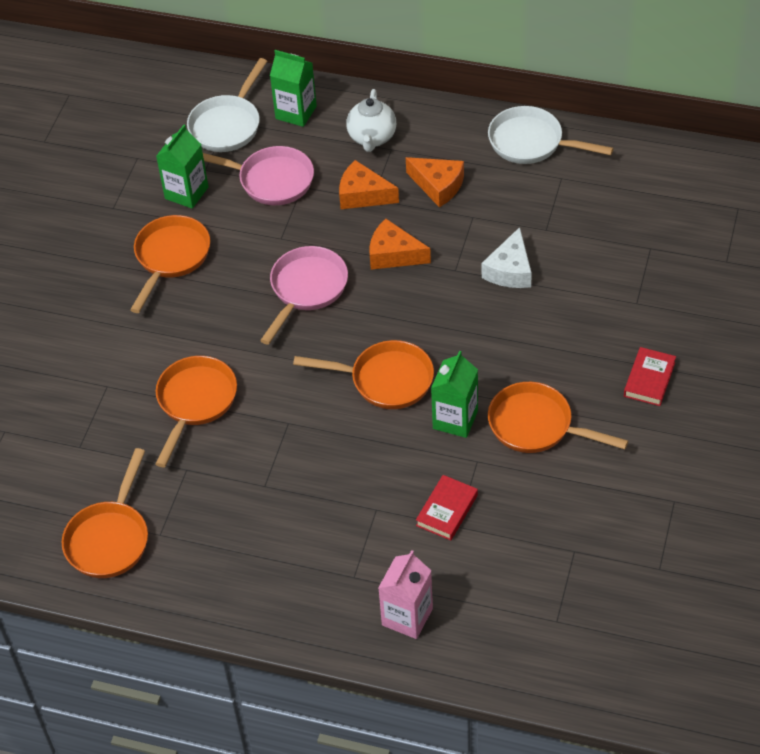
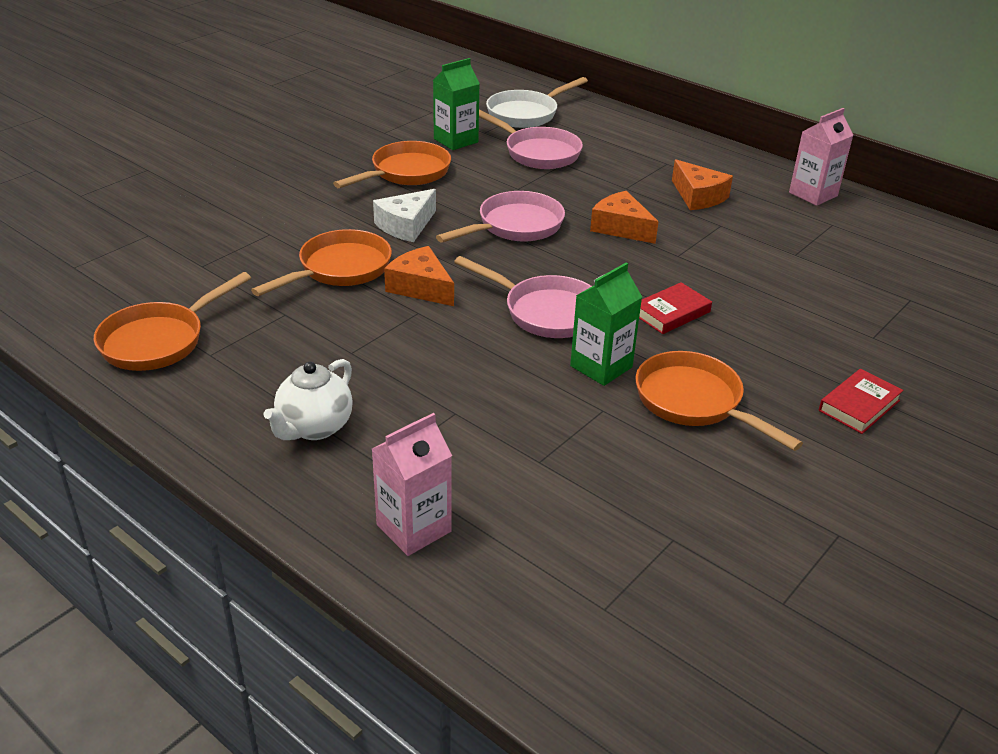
camera: 20 degrees right, 15 degrees down
(296, 112) = (593, 122): green carton -> none
(363, 195) = (618, 183): orange cheese -> orange cheese (420, 287)
(372, 138) = (653, 152): white teapot -> white teapot (314, 427)
(385, 380) = (546, 312): orange pan -> pink pan
(447, 510) = (537, 442): red book -> red book (671, 313)
(510, 270) = (738, 272): white cheese -> white cheese (406, 226)
(531, 143) = (813, 194): white pan -> pink carton

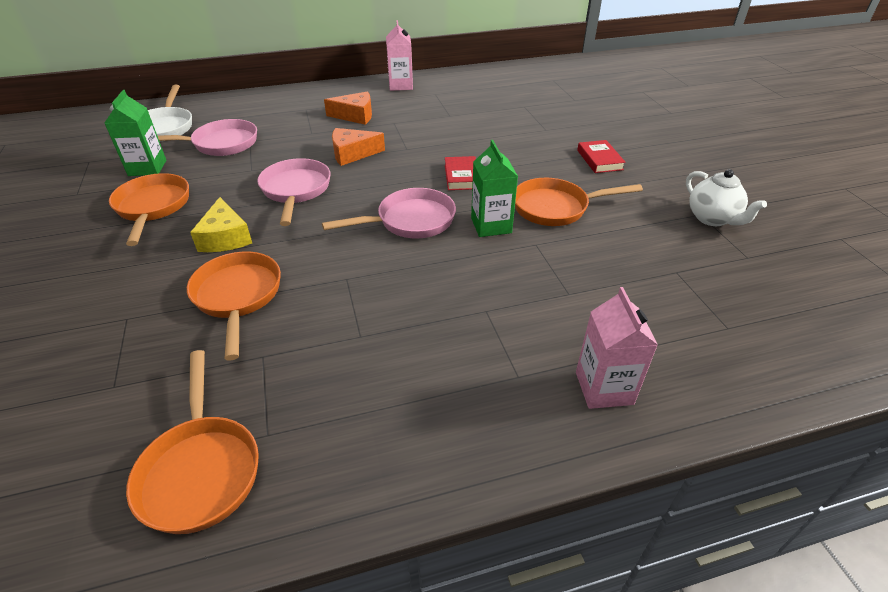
camera: 55 degrees left, 5 degrees up
(314, 427) = (440, 399): white teapot -> white teapot (712, 218)
(406, 226) = (225, 237): white cheese -> yellow cheese
(420, 287) = (316, 264): orange cheese -> none

